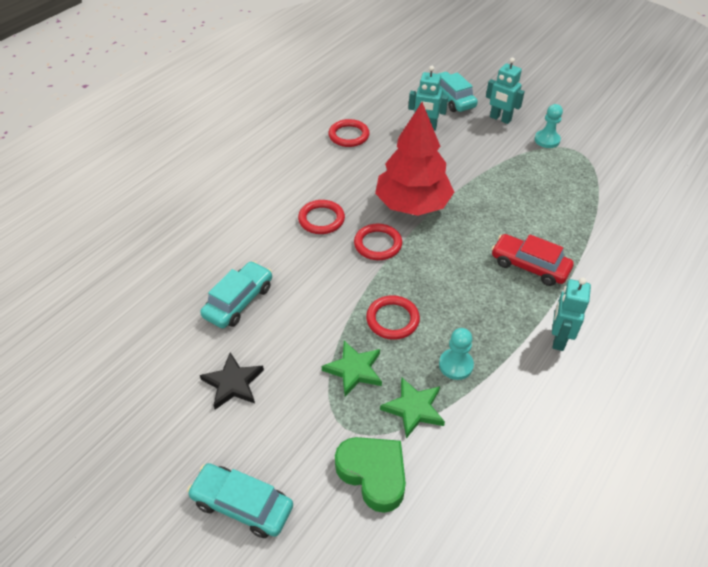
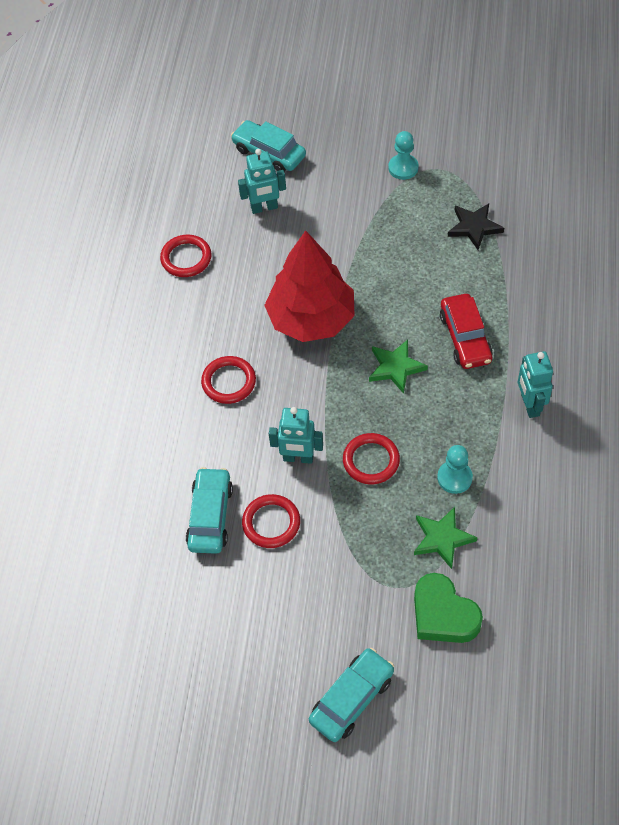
camera: 25 degrees left, 10 degrees up
(233, 383) = (266, 600): black star -> black star (474, 227)
(242, 505) = (352, 699): turquoise car -> turquoise car turned 135 degrees clockwise
(354, 370) = (367, 529): green star -> green star (396, 367)
(373, 474) = (443, 614): green heart -> green heart turned 150 degrees counterclockwise
(378, 244) = (305, 384): red ring -> red ring (271, 523)
(500, 119) = (338, 159): turquoise robot -> turquoise robot (298, 458)
(529, 266) = (465, 338): red car -> red car turned 105 degrees counterclockwise

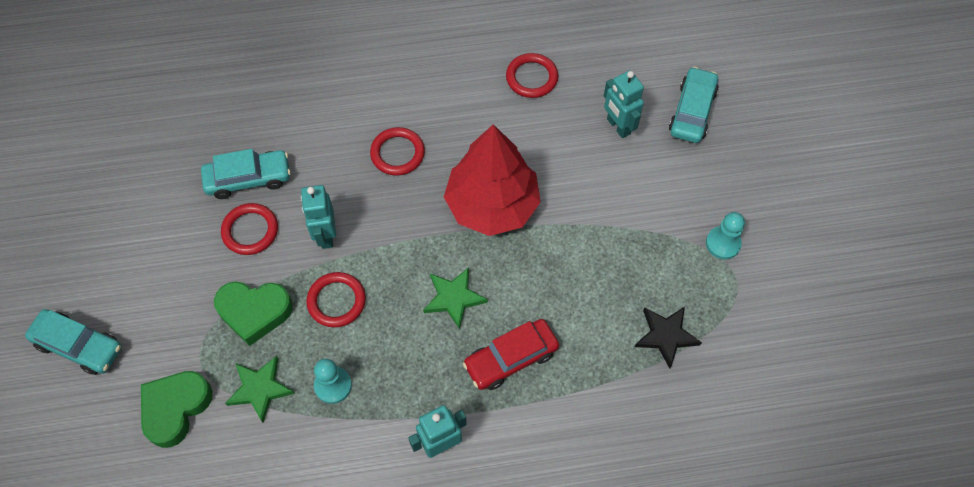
camera: 70 degrees right, 5 degrees up
(361, 532) = (254, 312): none -> green heart

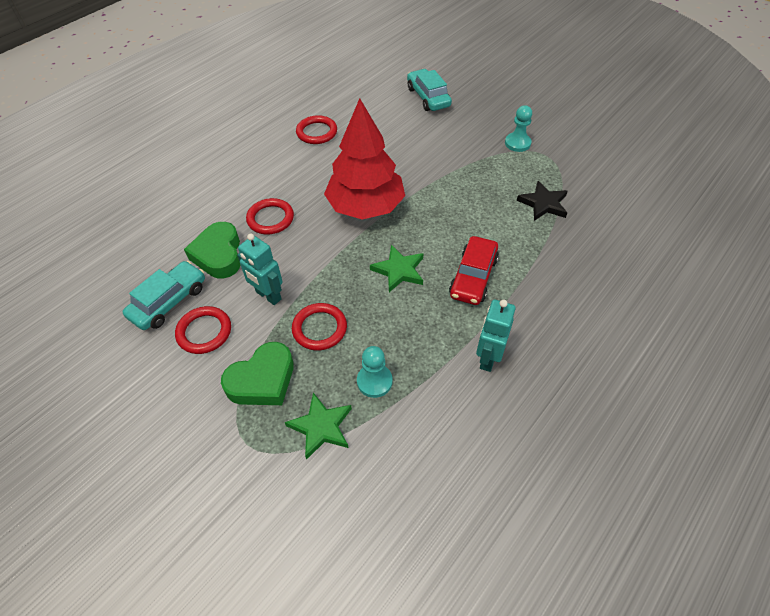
camera: 40 degrees left, 10 degrees down
(79, 346) = (123, 522): turquoise car -> none
(176, 408) = (264, 497): green heart -> green heart (219, 255)
(618, 126) = (396, 126): turquoise robot -> none

